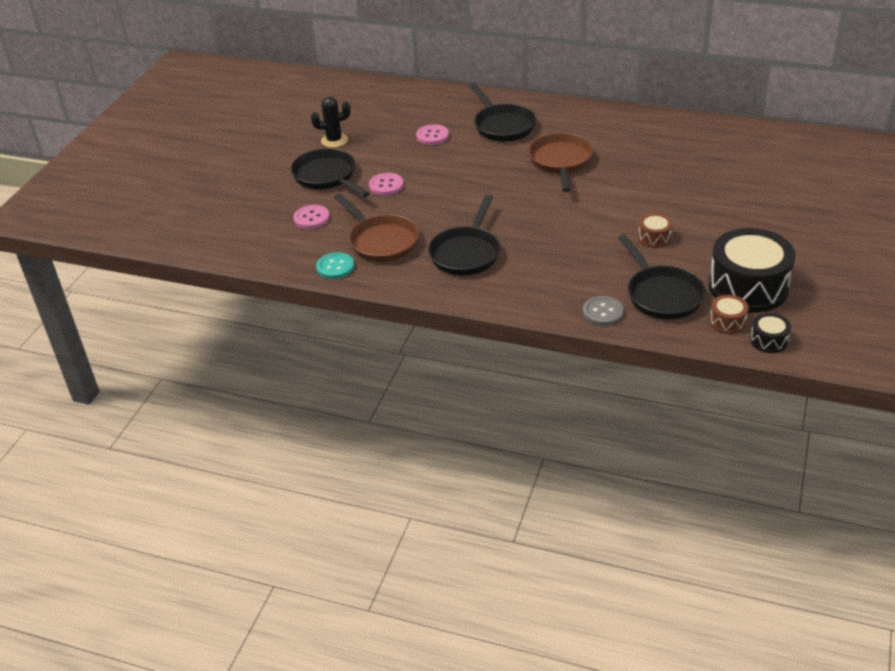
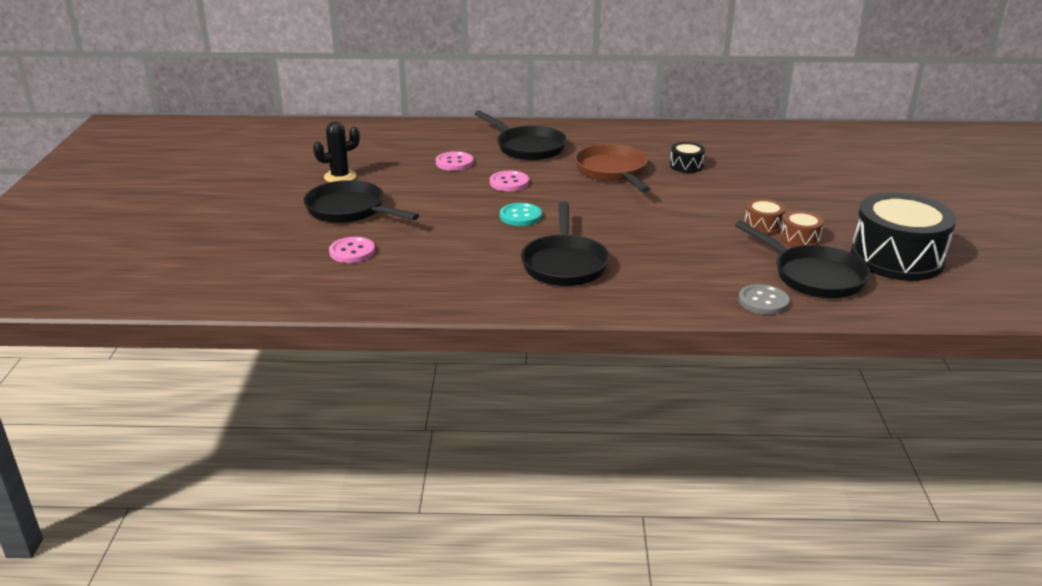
camera: 20 degrees left, 10 degrees down
(335, 267) = (410, 297): turquoise button -> turquoise button (520, 216)
(381, 241) = (453, 264): brown pan -> none
(386, 185) = (427, 211): pink button -> pink button (509, 183)
(727, 322) = (903, 292): brown drum -> brown drum (800, 239)
(769, 340) = (961, 304): black drum -> black drum (686, 166)

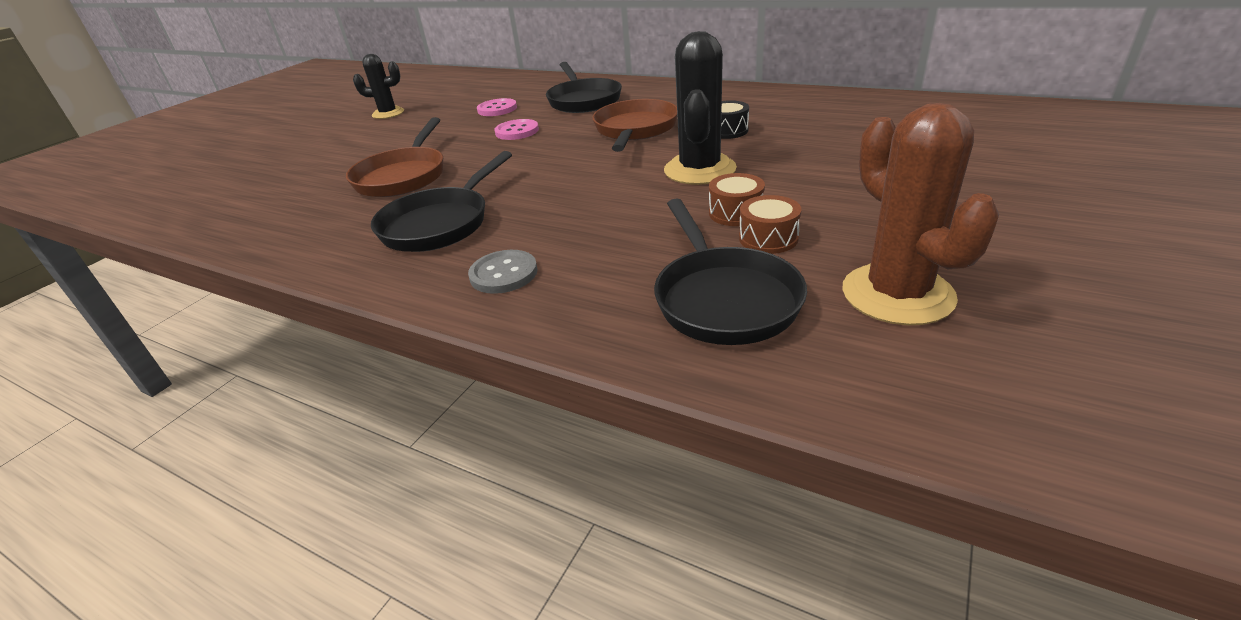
camera: 30 degrees right, 5 degrees up
(349, 210) = (347, 142): black pan -> none
(352, 252) = (285, 180): pink button -> none
(468, 233) = (403, 176): none -> brown pan
(520, 216) = (477, 165): turquoise button -> none
(703, 199) = (699, 170): none -> black cactus
(763, 301) = (601, 323): grey button -> grey button (503, 274)
(896, 258) = (897, 294): black drum -> brown cactus

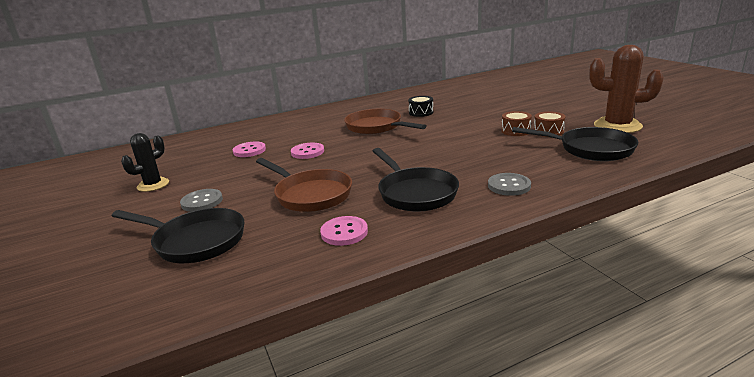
camera: 55 degrees left, 10 degrees down
(321, 225) = (344, 232): none -> pink button
(362, 143) = (202, 202): none -> grey button
(583, 100) = (298, 128): black pan -> black pan (195, 241)
(699, 170) = (457, 126): black cactus -> none

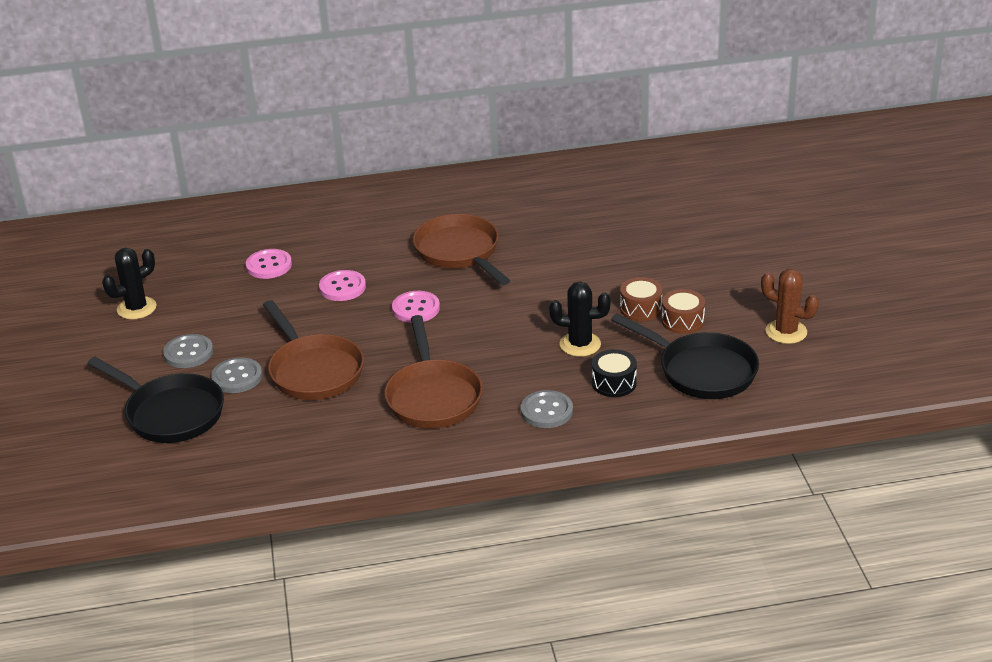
camera: 15 degrees right, 10 degrees up
(248, 209) = (237, 377): none -> grey button
(344, 232) = (325, 437): pink button -> pink button (416, 308)
(415, 193) = (433, 397): black pan -> brown pan
(421, 112) = (543, 230): black drum -> black drum (614, 383)
(495, 151) = (580, 344): none -> black cactus
(617, 126) = (786, 332): brown cactus -> brown cactus, size x0.62

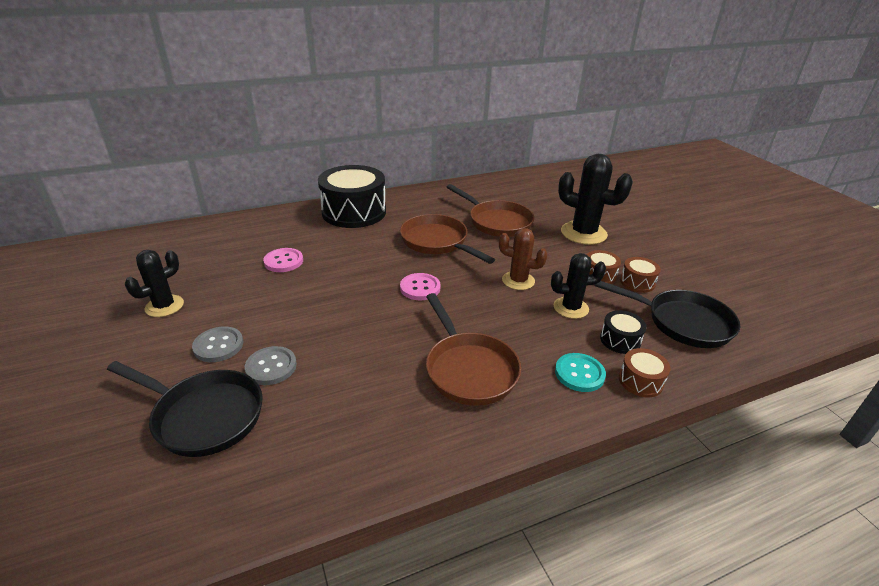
camera: 15 degrees left, 0 degrees up
(314, 371) = (346, 353): brown pan -> brown pan (497, 222)
(342, 287) = (351, 275): pink button -> none
(369, 203) = (354, 212): none -> black drum
(546, 411) = (579, 373): grey button -> turquoise button
(607, 423) = (640, 381): none -> brown drum
(658, 252) = (583, 233): none -> black cactus
(786, 332) = (719, 285): brown cactus -> brown cactus (518, 281)

